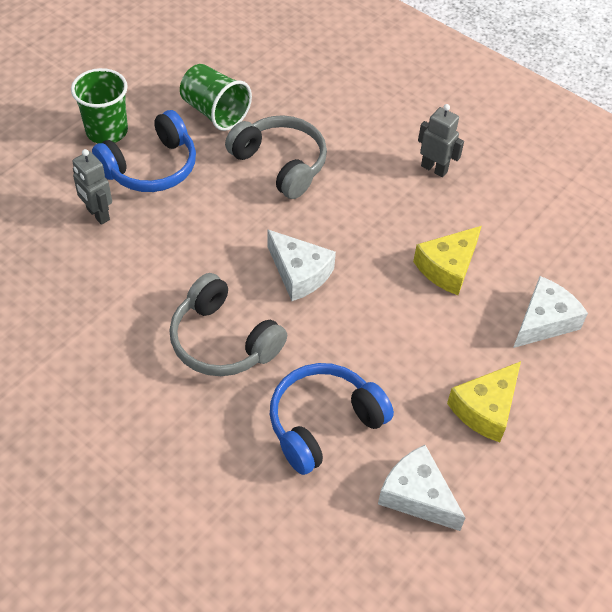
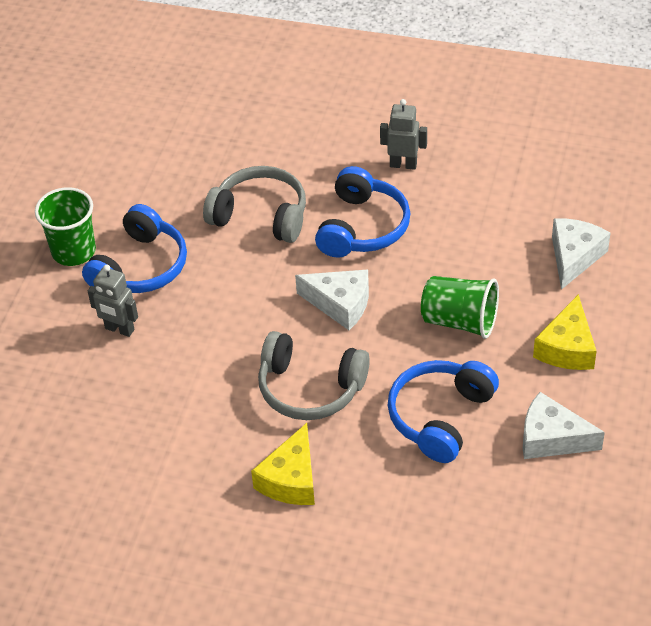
camera: 20 degrees left, 5 degrees down
(215, 112) = (166, 193): green cup -> green cup (460, 321)
(362, 211) = (362, 227): none -> blue headphones
(448, 267) = (467, 246): yellow cheese -> yellow cheese (291, 479)

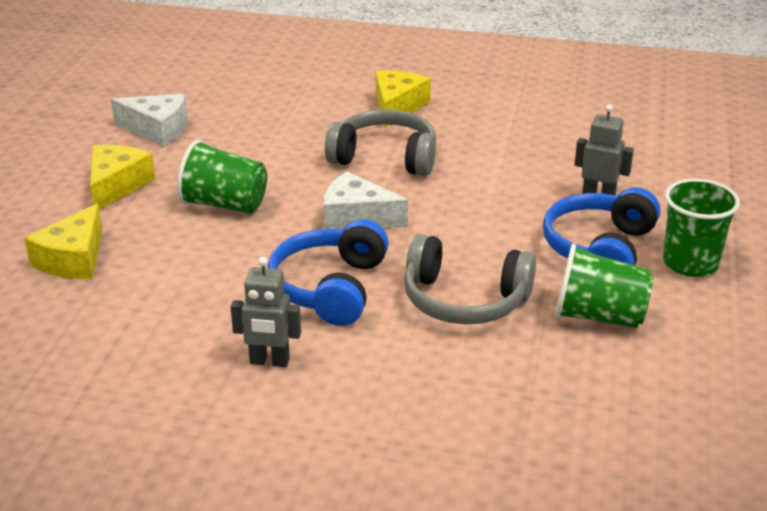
camera: 175 degrees right, 15 degrees down
(165, 201) = (598, 316): none -> green cup
(440, 417) = (258, 141): blue headphones -> none
(574, 257) = (73, 259): white cheese -> yellow cheese

